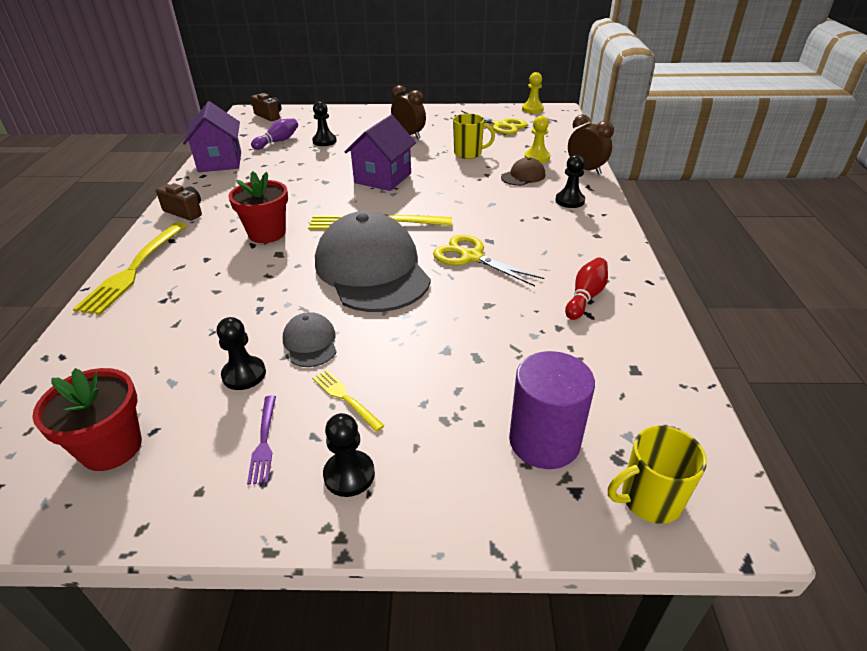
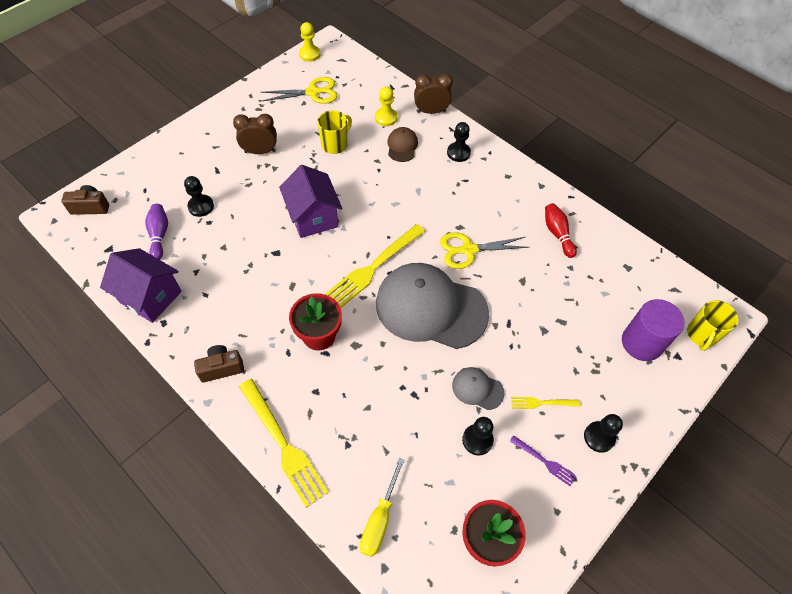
camera: 50 degrees left, 20 degrees up
(89, 358) = (380, 519): none -> yellow screwdriver

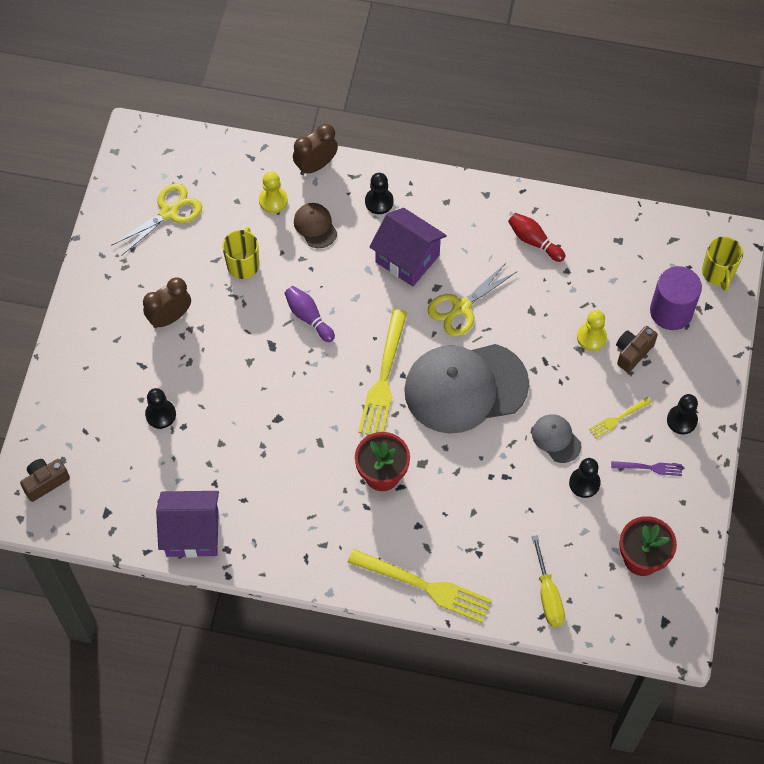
camera: 30 degrees left, 5 degrees up
(159, 235) = (145, 469): purple bowling pin -> purple bowling pin (308, 317)
(221, 368) = (317, 556): brown camera -> brown camera (632, 352)
(309, 54) = (125, 163): yellow pawn -> yellow pawn (591, 337)
(313, 217) = (285, 360): purple house -> purple house (407, 258)
(477, 389) = (556, 439): grey cap -> grey cap turned 60 degrees clockwise

